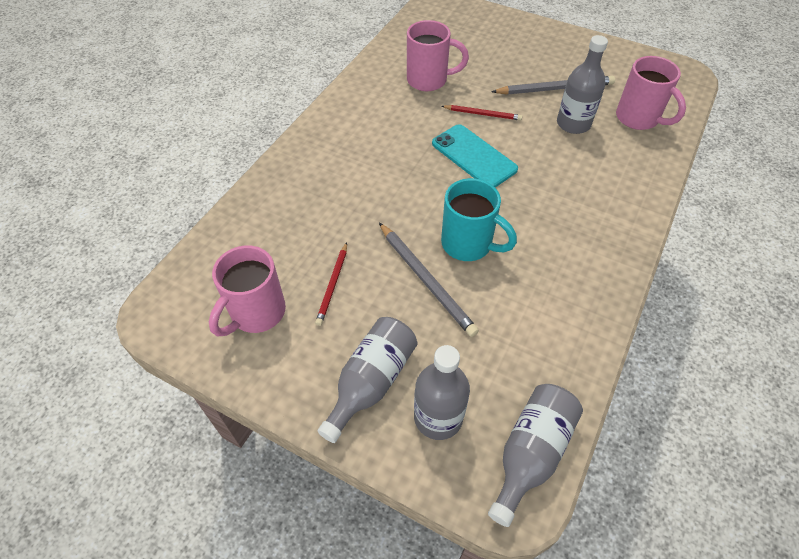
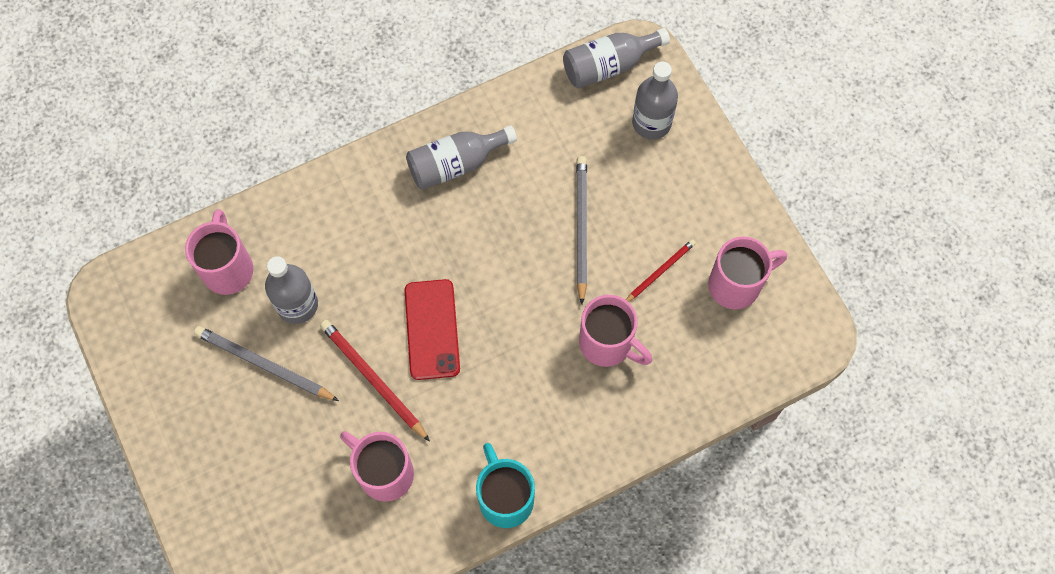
camera: 145 degrees left, 15 degrees up
(339, 213) = (608, 344): none -> pink mug
(371, 382) = (681, 174): grey bottle -> grey bottle (456, 164)
(468, 244) = (519, 238): turquoise mug -> turquoise mug (505, 497)
(474, 156) = (432, 329): turquoise phone -> red phone
(482, 114) = (373, 379): red pencil -> red pencil, size x1.61

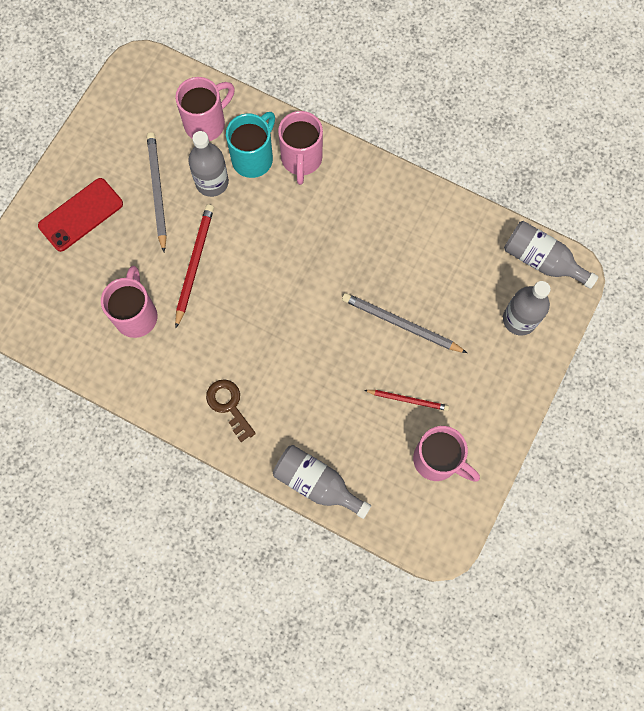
camera: 55 degrees right, 5 degrees up
(432, 329) = (255, 277): red phone -> red phone (81, 215)
(456, 164) = (385, 210): grey bottle -> grey bottle (316, 483)
(505, 497) = (171, 403): turquoise mug -> turquoise mug (253, 158)
(547, 442) = (229, 405): none -> brown key
(581, 228) = (401, 324): grey pencil -> grey pencil turned 120 degrees counterclockwise
(608, 344) = (327, 399): pink mug -> pink mug (301, 160)

